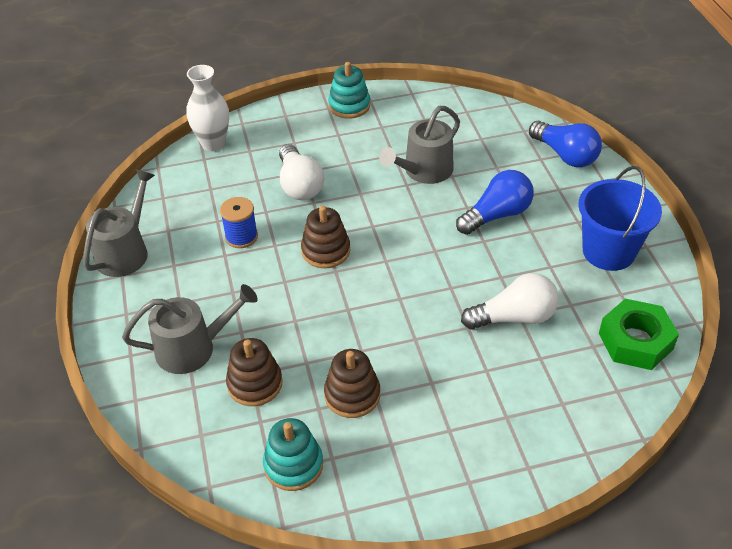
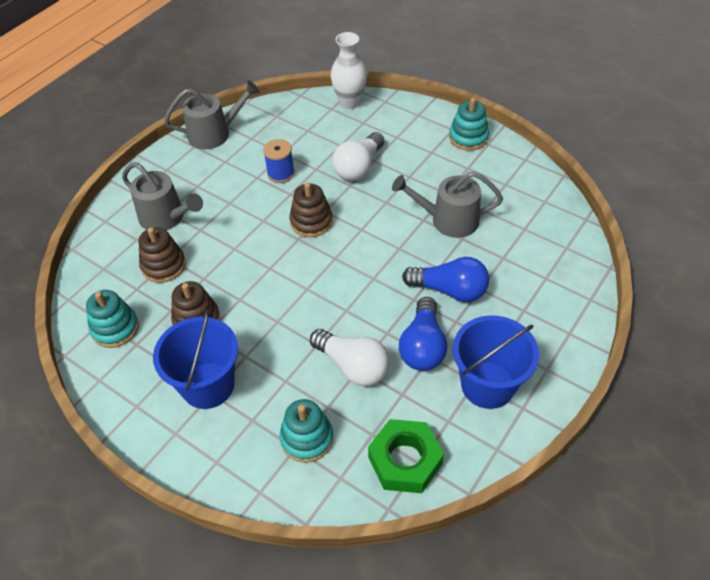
camera: 50 degrees right, 5 degrees up
(438, 428) = (208, 385): none -> blue bucket
(560, 390) = (307, 438): none -> turquoise stacking toy
(565, 155) = (569, 291): blue light bulb -> blue light bulb (423, 346)

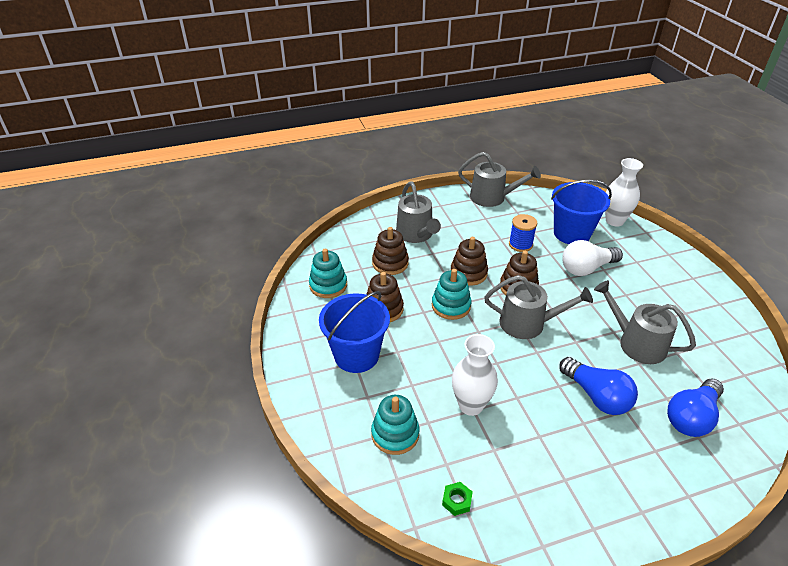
camera: 35 degrees right, 10 degrees down
(253, 232) = (468, 273): none -> brown stacking toy
(346, 254) = (528, 323): none -> grey watering can
(353, 366) = (471, 405): white light bulb -> white vase
(405, 460) = (456, 501): green nut -> green nut, size x0.44
(423, 346) = (539, 425): blue light bulb -> blue light bulb (691, 417)
(468, 137) = (703, 290): turquoise stacking toy -> turquoise stacking toy (451, 306)
(487, 385) = (574, 489): blue bucket -> blue bucket (572, 233)

